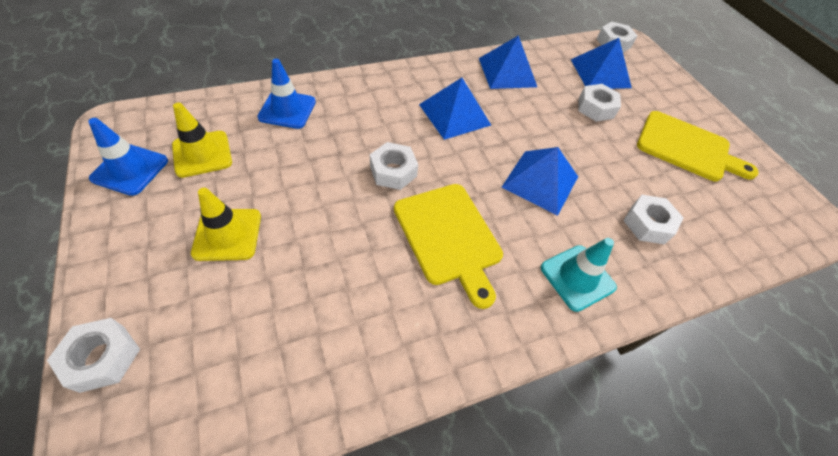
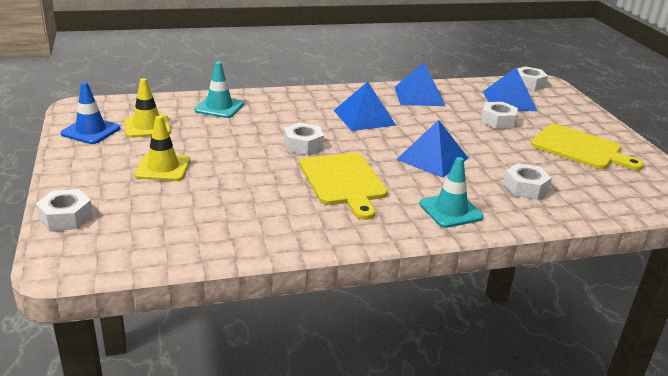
camera: 10 degrees right, 25 degrees down
(287, 109) = (219, 107): blue traffic cone -> turquoise traffic cone

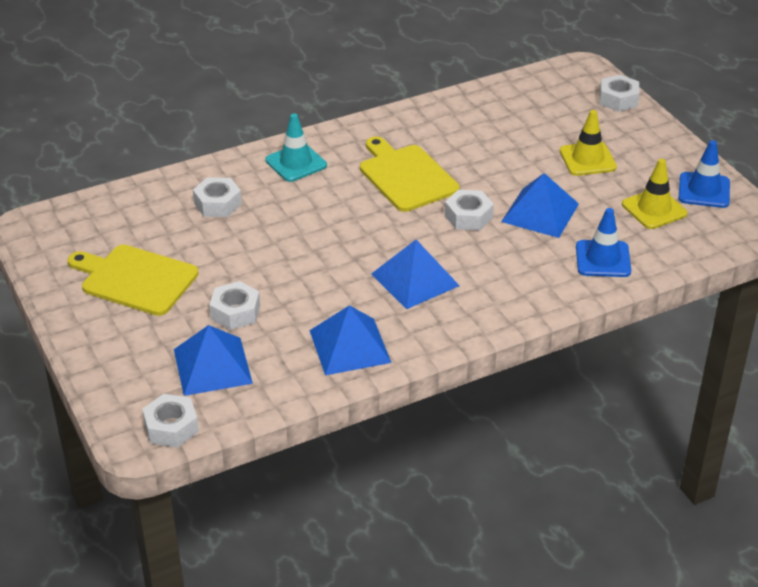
camera: 170 degrees right, 10 degrees up
(219, 107) = (603, 259): turquoise traffic cone -> blue traffic cone
(432, 158) = (319, 225): blue pyramid -> blue pyramid (540, 212)

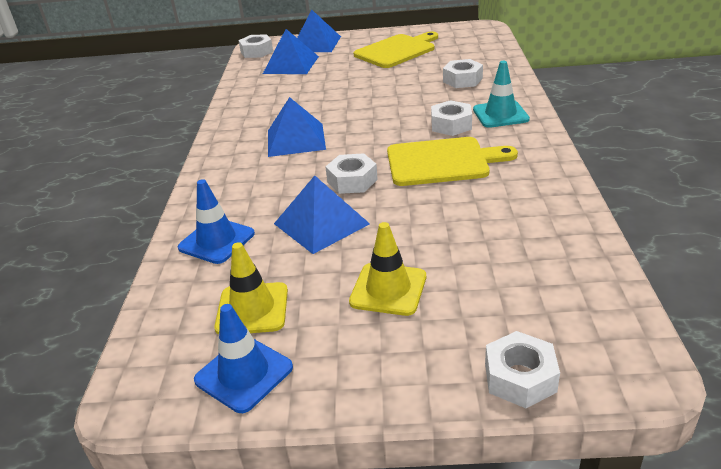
camera: 120 degrees right, 5 degrees down
(235, 312) = (332, 75): white nut -> white nut (451, 125)
(350, 346) = (256, 105): blue pyramid -> blue pyramid (315, 44)

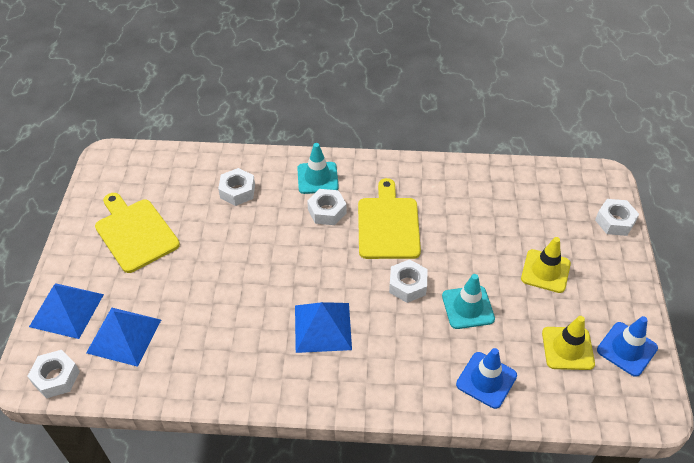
camera: 90 degrees left, 15 degrees up
(321, 223) = (468, 307): blue pyramid -> turquoise traffic cone

